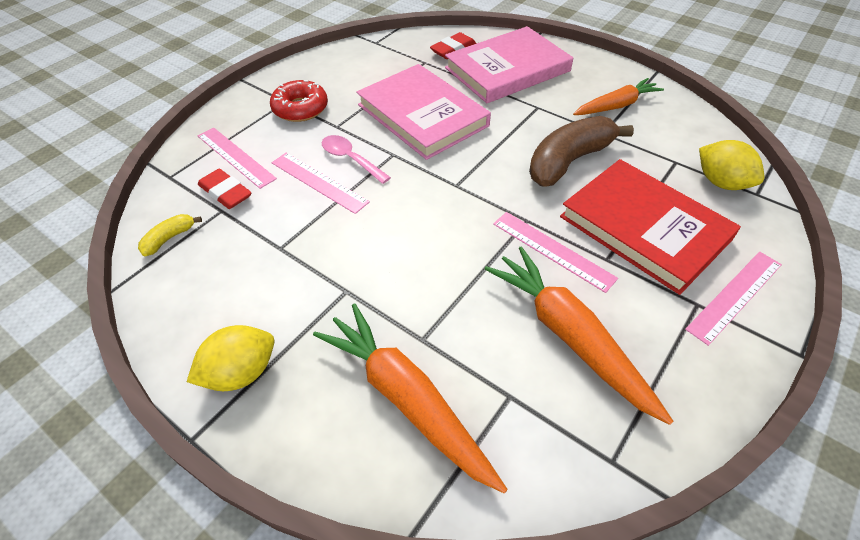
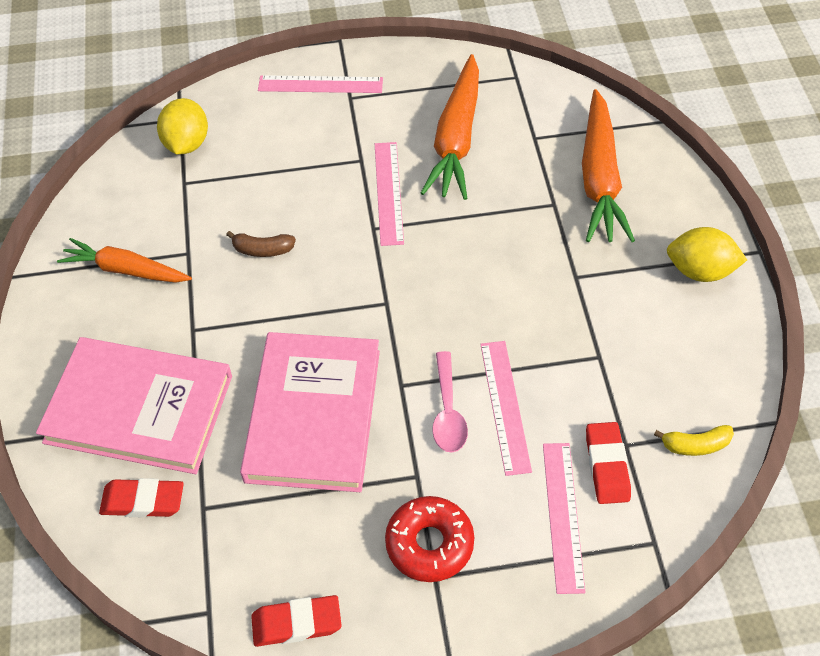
camera: 135 degrees left, 5 degrees up
(333, 58) = (296, 623): none -> red eraser
(569, 161) = (263, 250): brown banana -> brown banana, size x0.46
(644, 228) = (300, 158): red book -> none

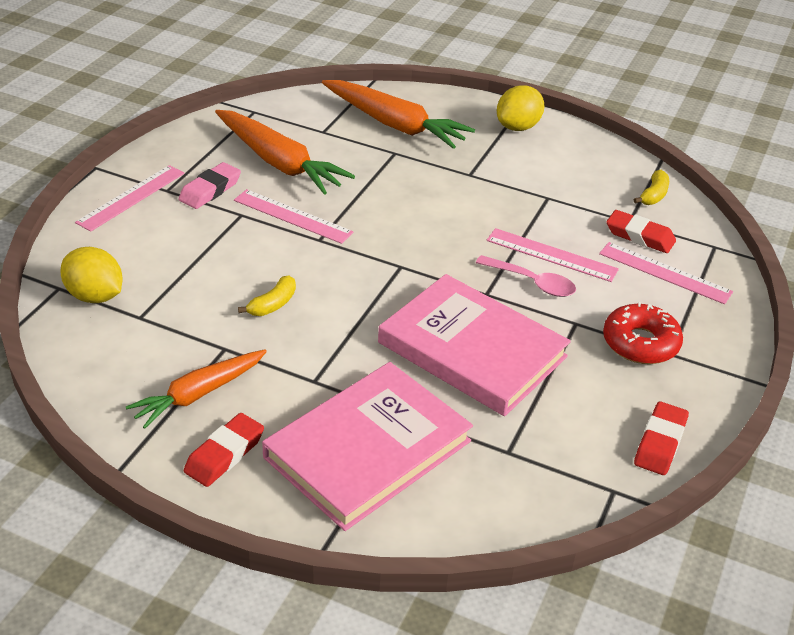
camera: 60 degrees left, 15 degrees down
(143, 501) = (470, 486): red eraser -> red eraser (224, 454)
(263, 250) = (273, 304): brown banana -> yellow banana
(374, 122) = (210, 190): none -> pink eraser

